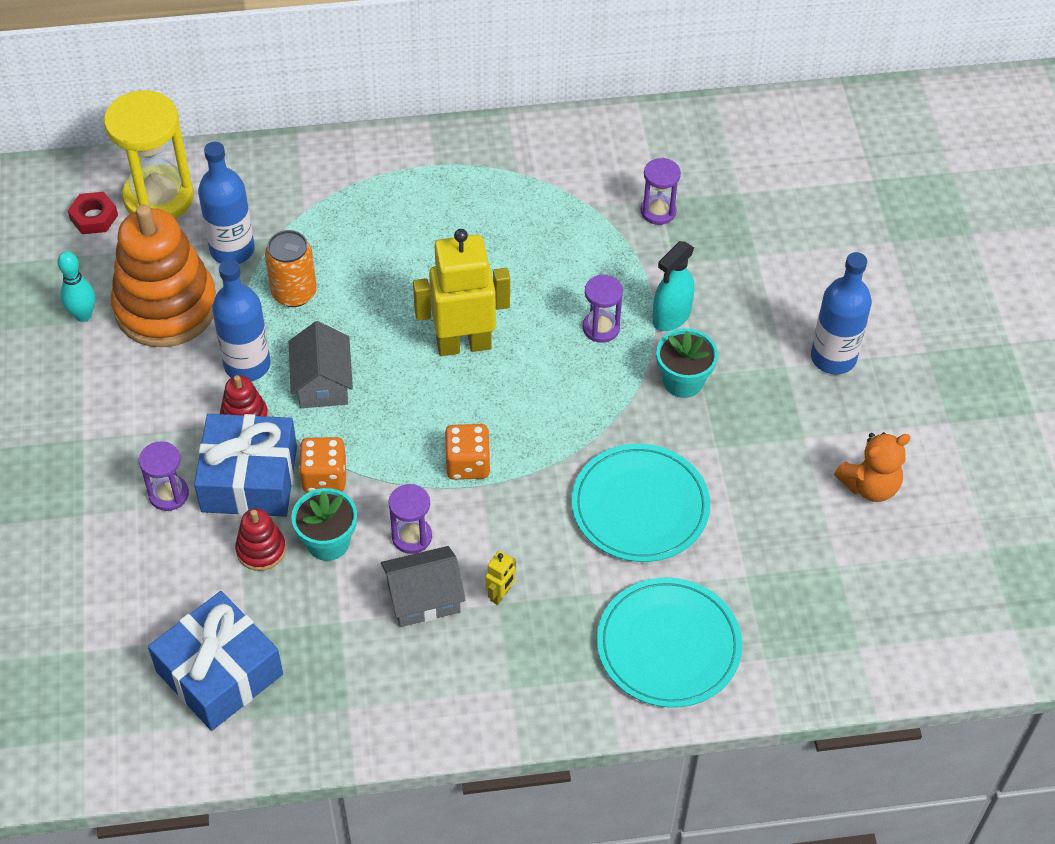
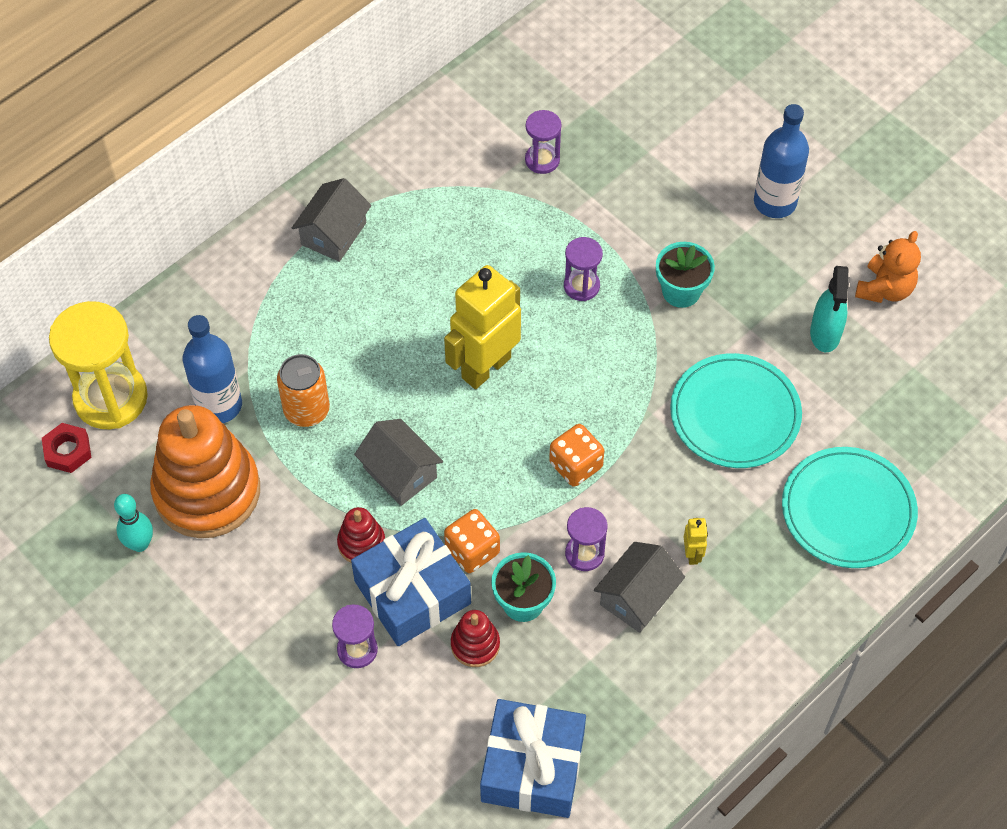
camera: 35 degrees left, 5 degrees up
(247, 365) = (323, 497): blue bottle -> none
(436, 173) = (334, 233): none -> grey house
(671, 317) = (627, 243): turquoise spray bottle -> turquoise spray bottle (825, 334)

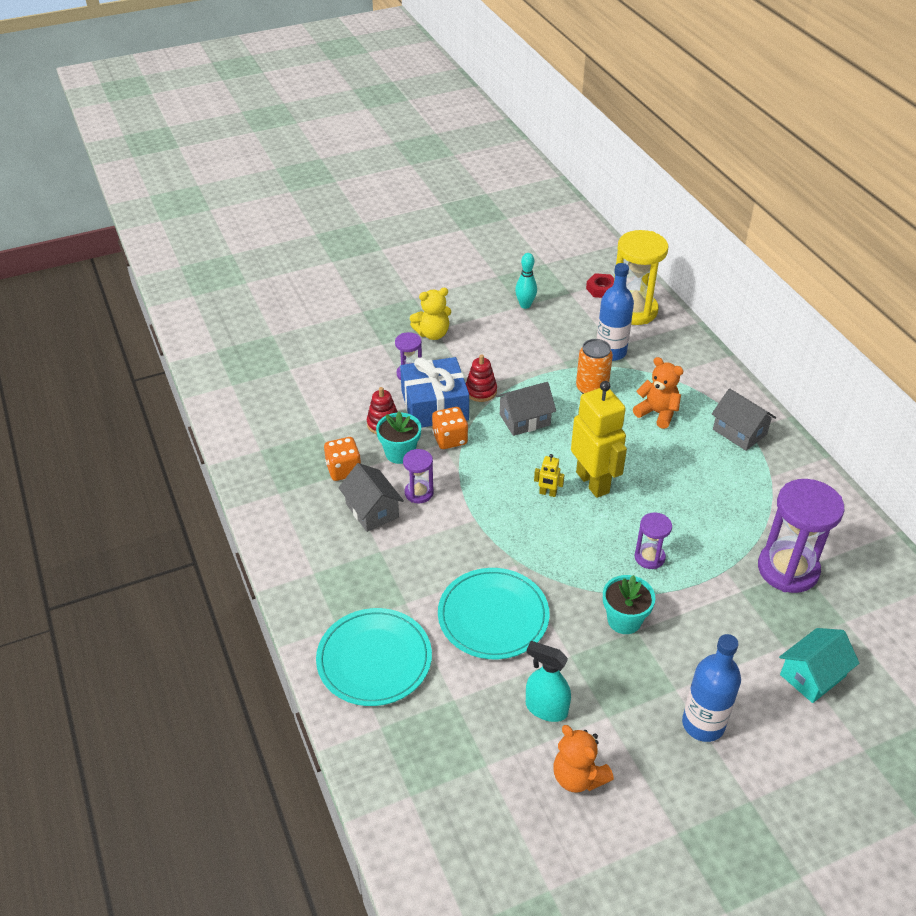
camera: 110 degrees right, 15 degrees down
(207, 491) = (549, 336): orange stacking toy -> none
(252, 651) = (432, 334): none -> yellow teddy bear
(330, 325) = (657, 413): none -> orange teddy bear
(532, 767) = (289, 428): blue gift -> none
(542, 160) = (788, 569): purple hourglass -> purple hourglass, size x1.96
(575, 465) = (490, 508): orange dice -> orange dice (343, 470)
(674, 125) = (812, 675): none -> turquoise house
(692, 554) = (388, 550): yellow robot -> yellow robot (547, 493)

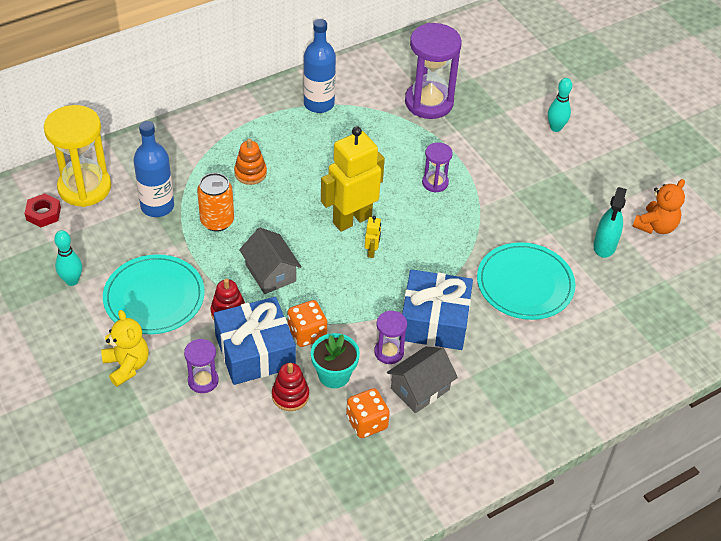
camera: 100 degrees left, 5 degrees up
(374, 659) = (594, 364): turquoise plate -> turquoise plate (154, 297)
(452, 531) = (434, 321): none -> blue gift
(624, 620) = (505, 199): turquoise flower pot -> none
(657, 413) = (250, 173): orange teddy bear -> orange stacking toy
(703, 724) = (588, 158): blue bottle -> blue bottle (319, 104)
(739, 432) = (271, 119): grey house -> none
(758, 698) = (555, 128): none -> turquoise bowling pin
(812, 675) = (527, 99): turquoise house -> none

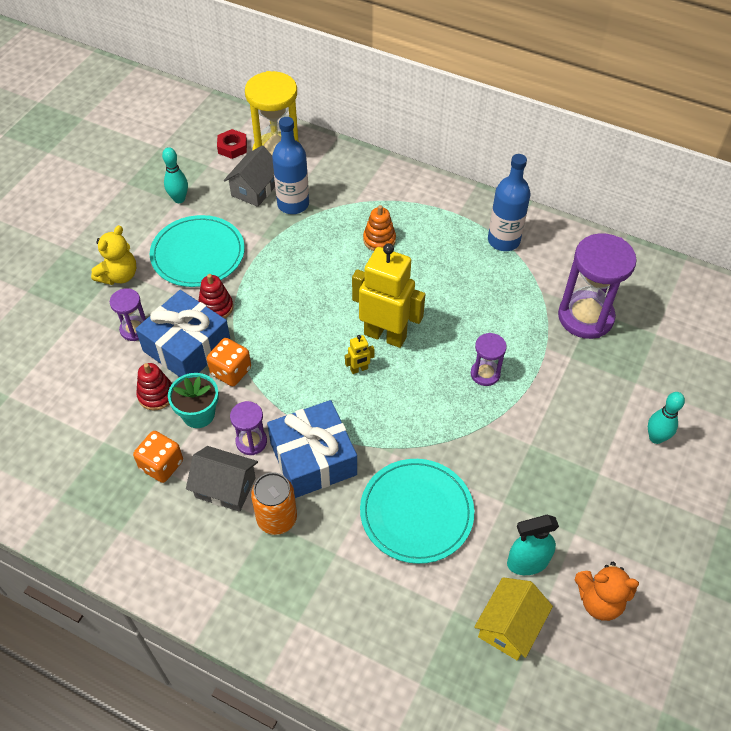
camera: 60 degrees right, 5 degrees up
(217, 221) = (307, 248): orange can -> orange can (277, 518)
(270, 273) = (279, 312): grey house -> grey house (255, 189)
(645, 281) = (509, 626): none -> yellow house

